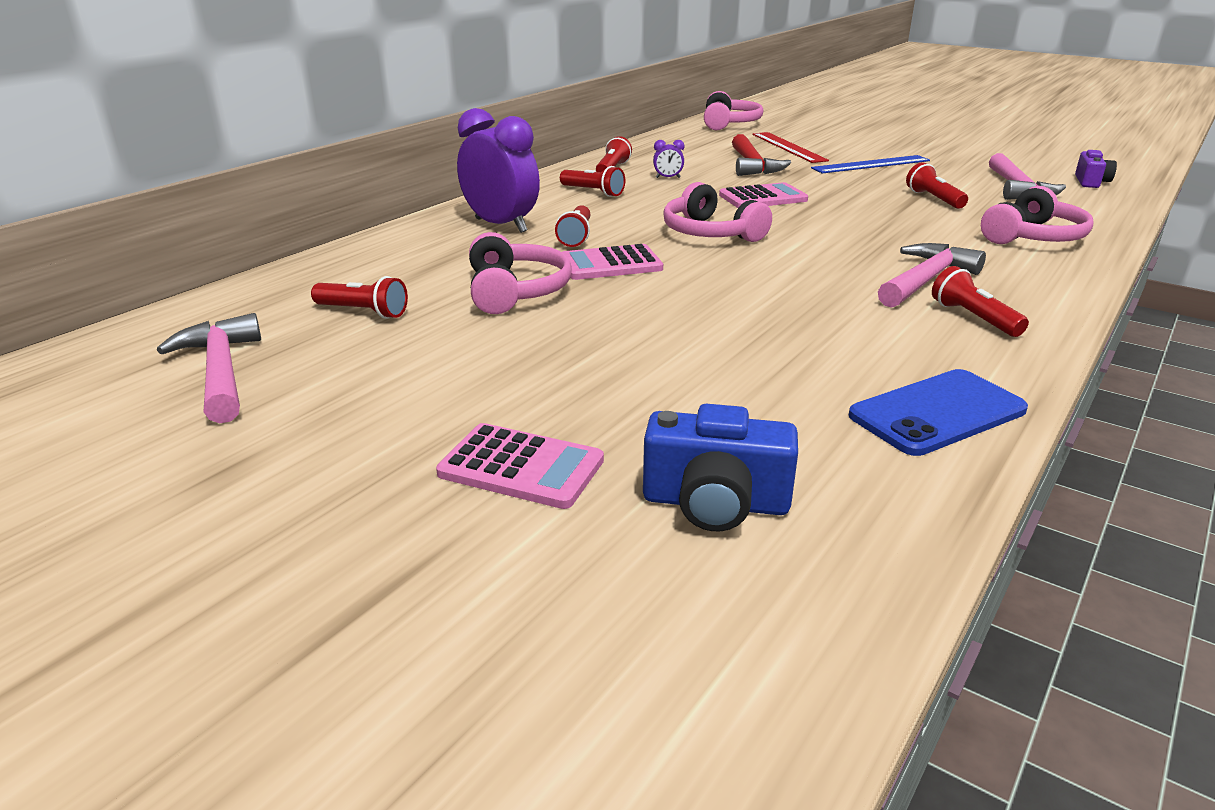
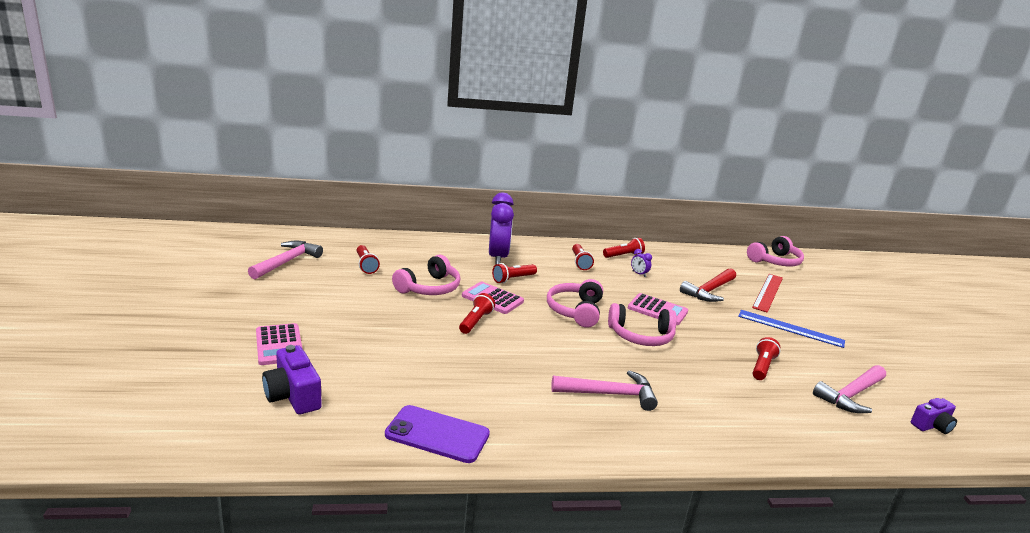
camera: 45 degrees right, 5 degrees down
(715, 503) = (293, 396): blue camera -> purple camera
(937, 413) = (437, 434): blue phone -> purple phone
(973, 318) = (575, 422): red flashlight -> red flashlight (475, 321)
(1033, 237) = (753, 420): pink headphones -> pink headphones (641, 336)

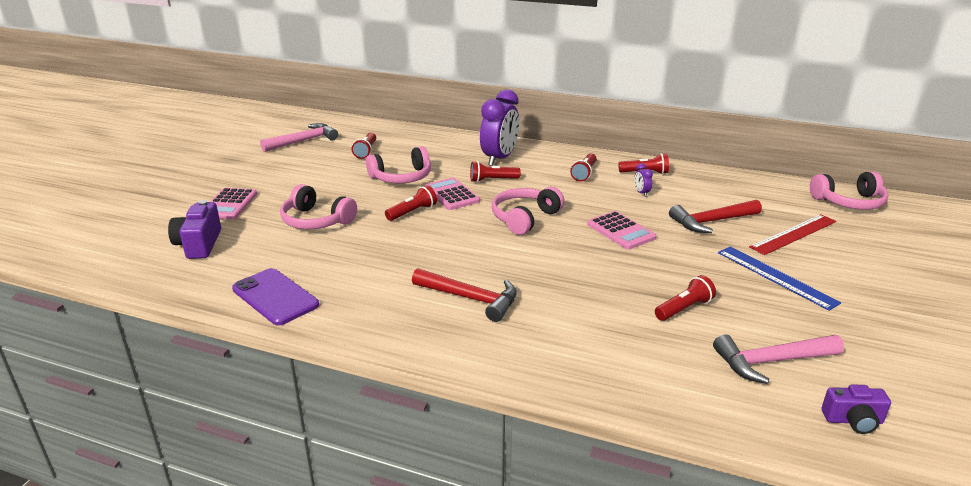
camera: 30 degrees right, 5 degrees up
(609, 394) = (470, 298): pink hammer -> red hammer
(641, 336) = (570, 252): pink headphones -> pink headphones (316, 221)

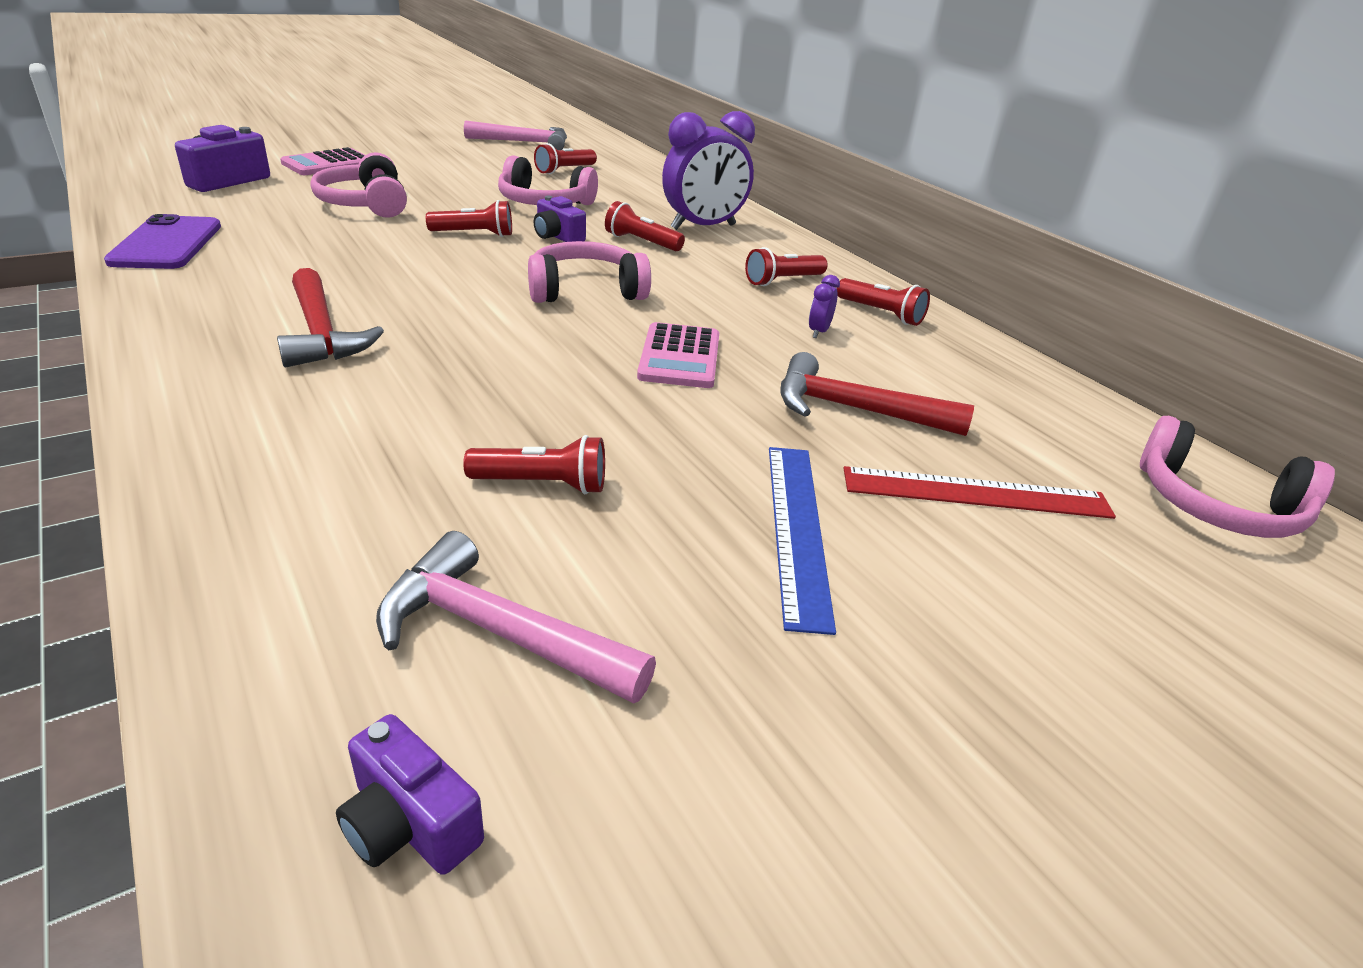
camera: 35 degrees right, 5 degrees up
(451, 195) = (557, 236): pink calculator -> purple camera

